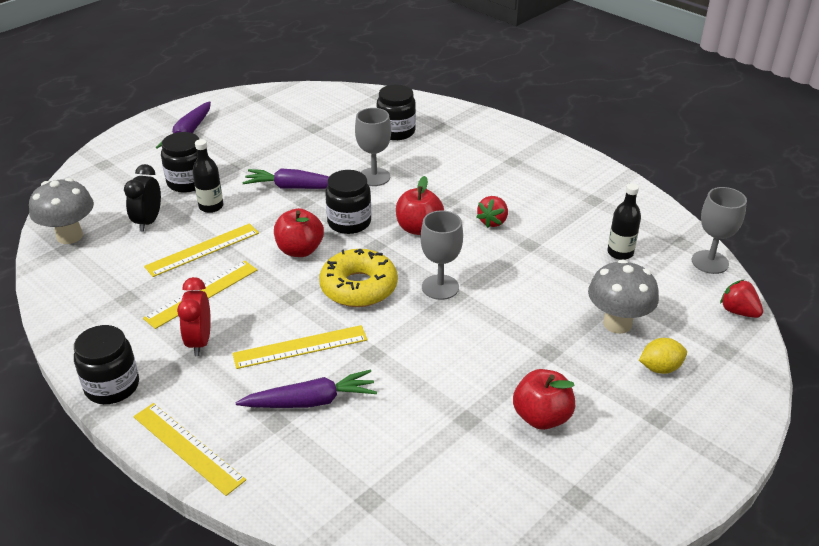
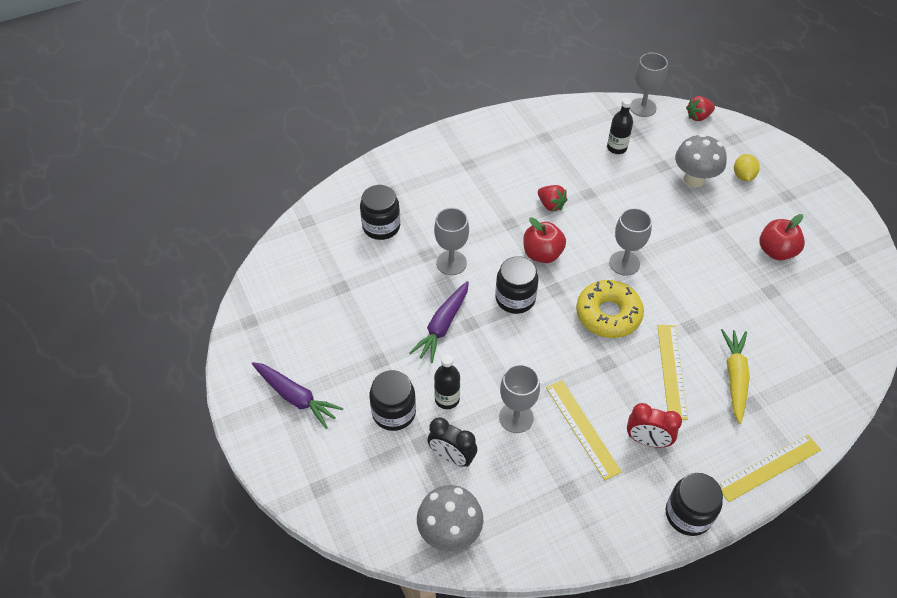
camera: 70 degrees left, 15 degrees up
(203, 249) = (516, 417): yellow ruler -> grey goblet
(300, 250) = (543, 343): red apple -> none
(311, 401) = (734, 377): purple carrot -> yellow carrot

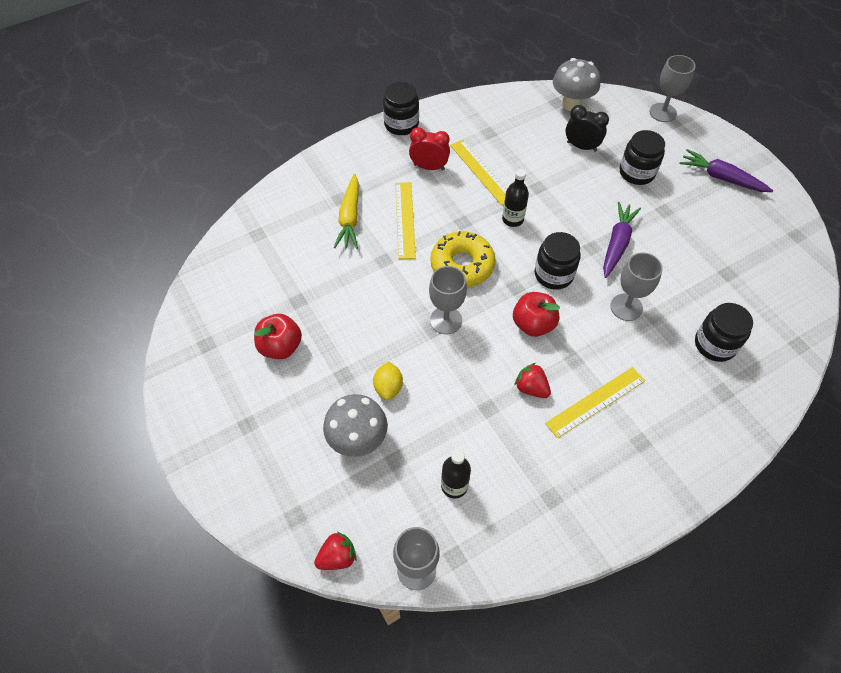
camera: 175 degrees right, 5 degrees up
(447, 399) = (596, 185): black bottle -> black bottle (512, 219)
(516, 417) = (536, 176): grey goblet -> grey goblet (663, 112)
(743, 176) = (295, 451): yellow lemon -> yellow lemon (388, 387)
(769, 468) = (335, 155): yellow ruler -> yellow ruler (595, 402)

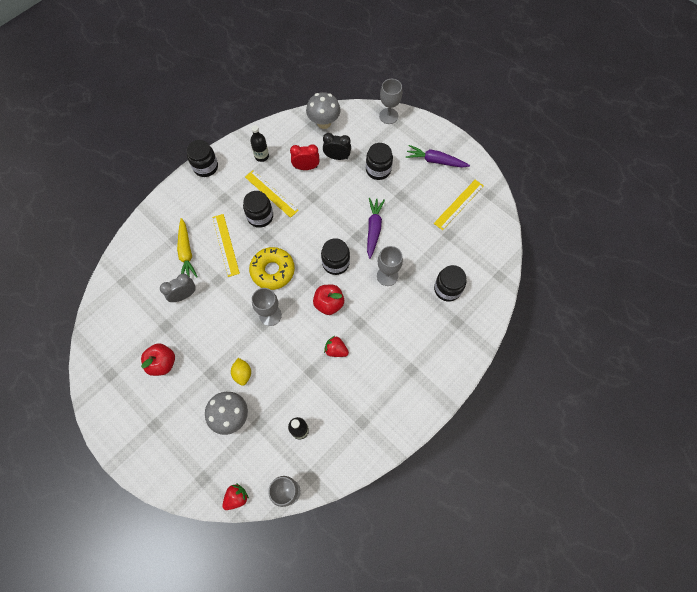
camera: 15 degrees left, 10 degrees up
(333, 268) = (184, 295): none -> grey clock
(429, 167) = (233, 198): red clock -> red clock (306, 167)
(460, 196) = (260, 216): none -> black jar
(512, 219) = (300, 227): black bottle -> black bottle (261, 156)
(595, 402) = (378, 349): yellow ruler -> yellow ruler (458, 204)

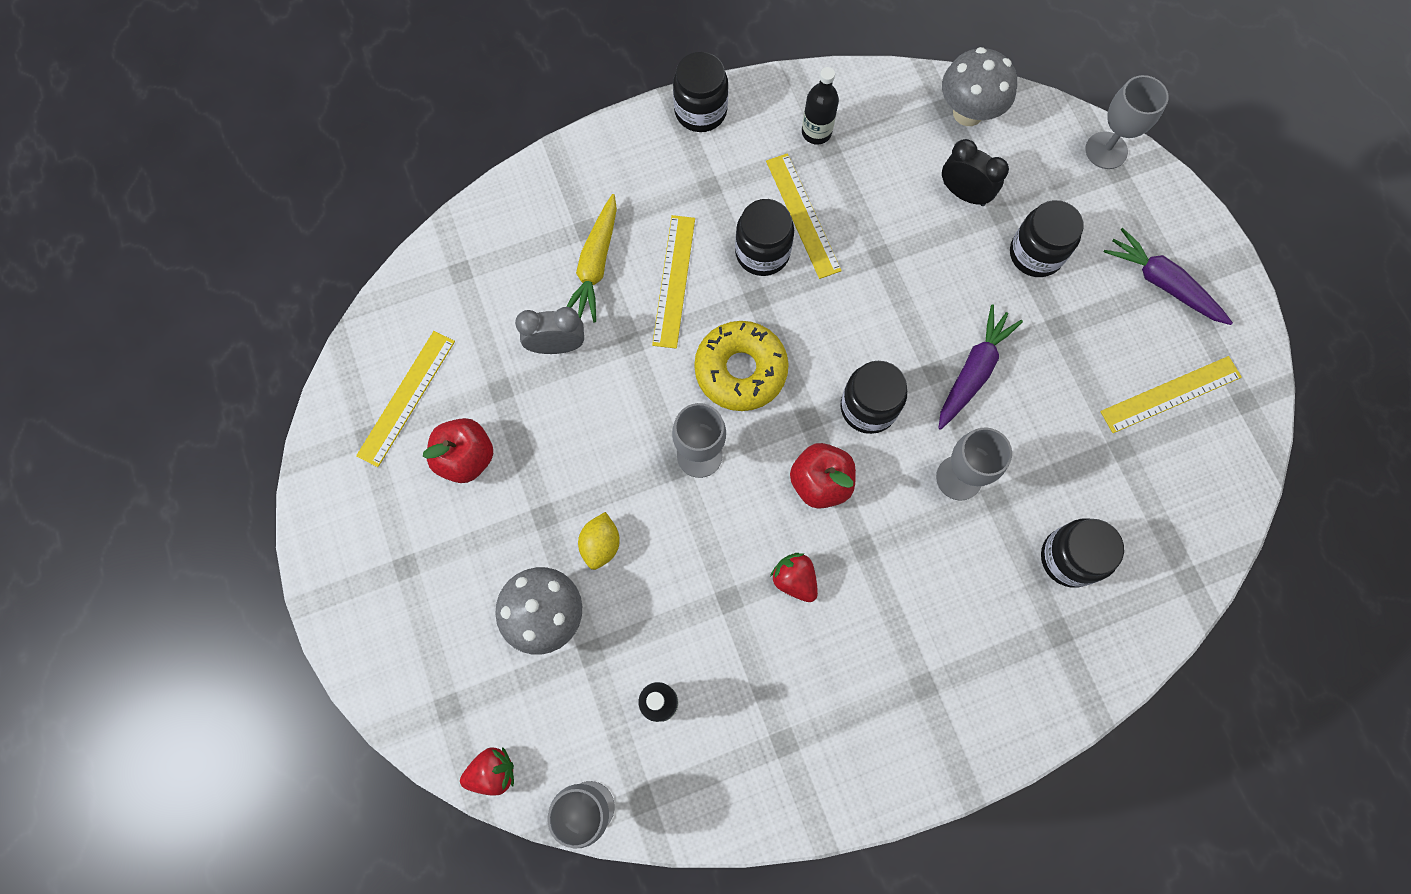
camera: 25 degrees right, 5 degrees up
(122, 348) = (406, 397): none -> yellow ruler
(306, 167) = (893, 190): red clock -> none

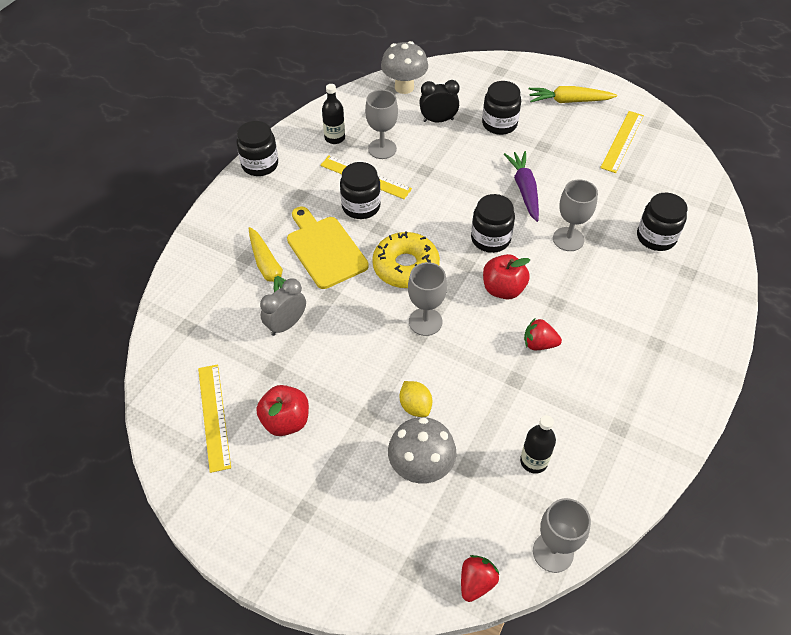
camera: 40 degrees left, 20 degrees down
(674, 281) = (324, 249): yellow ruler -> yellow cutting board
(1106, 150) = (486, 65): grey goblet -> grey goblet (382, 149)
(1162, 283) = (568, 101): purple carrot -> yellow carrot

